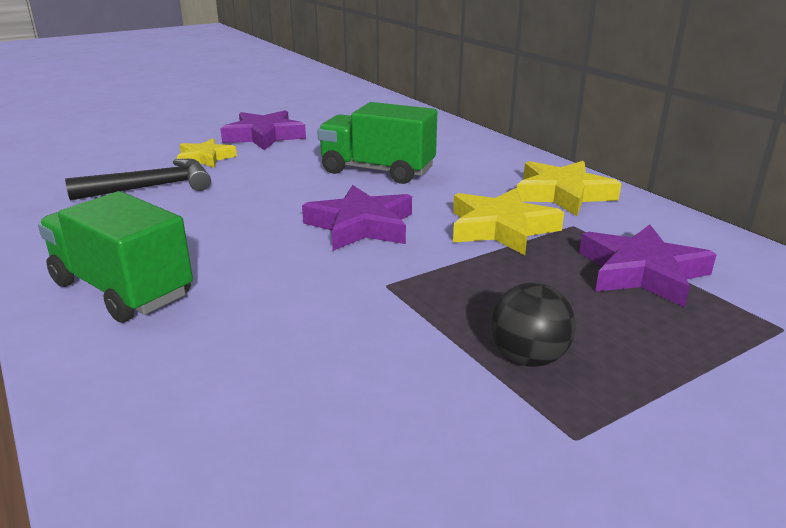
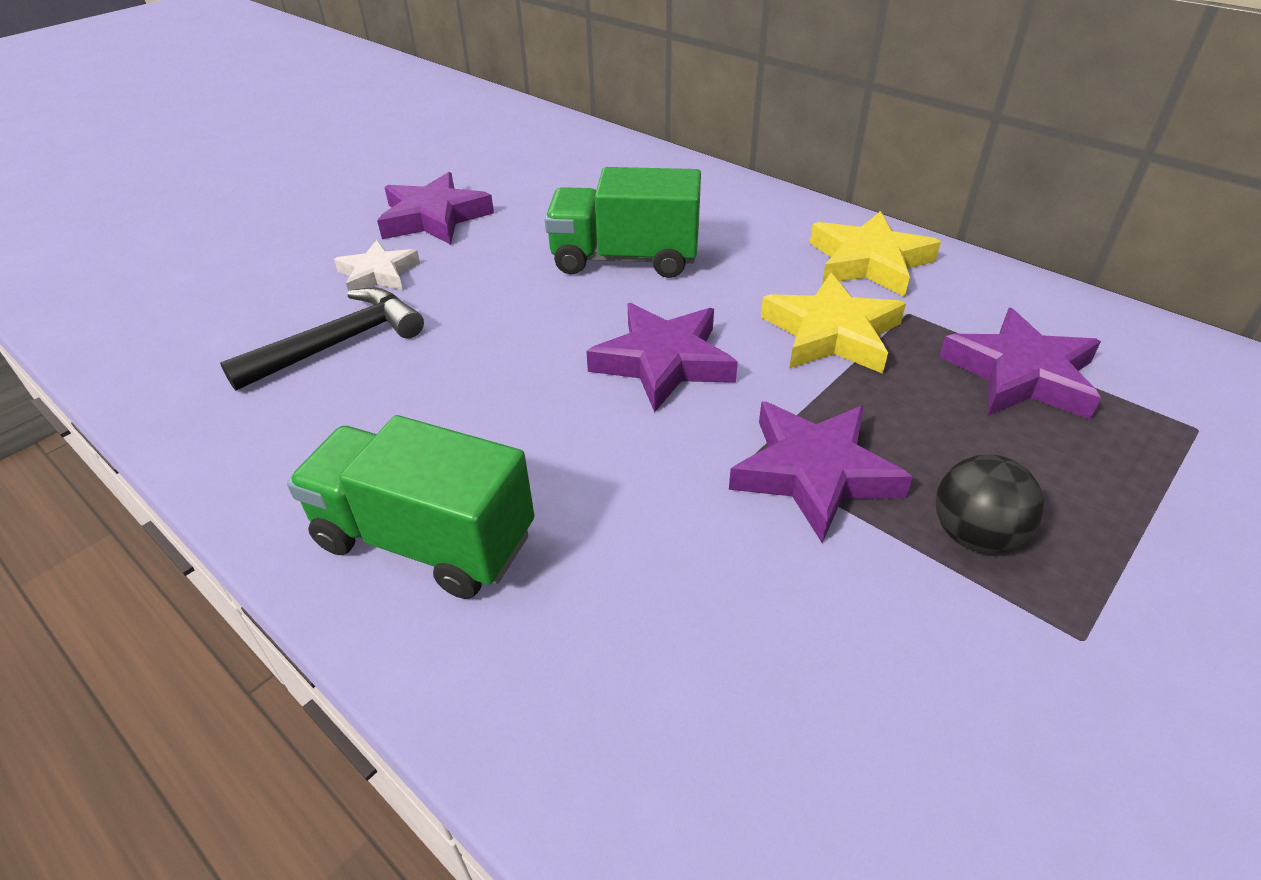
camera: 15 degrees left, 15 degrees up
(205, 158) = (378, 274): yellow star -> white star
(425, 301) = (814, 473): none -> purple star

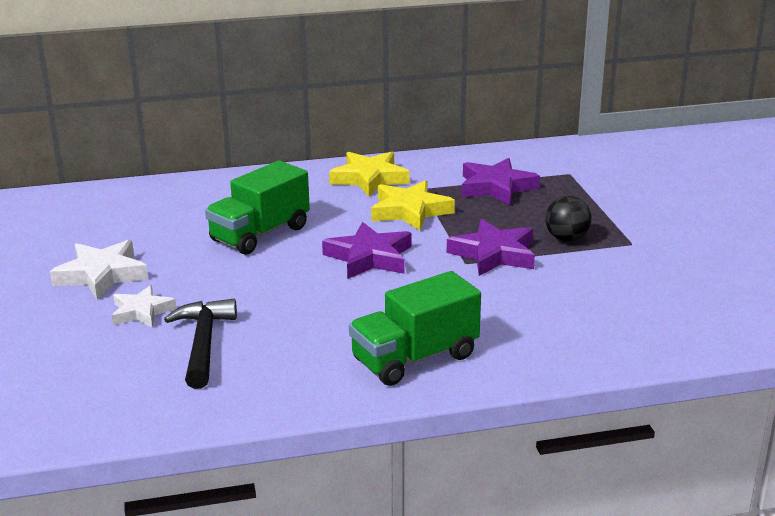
camera: 55 degrees left, 15 degrees down
(434, 217) = (101, 275): purple star -> white star

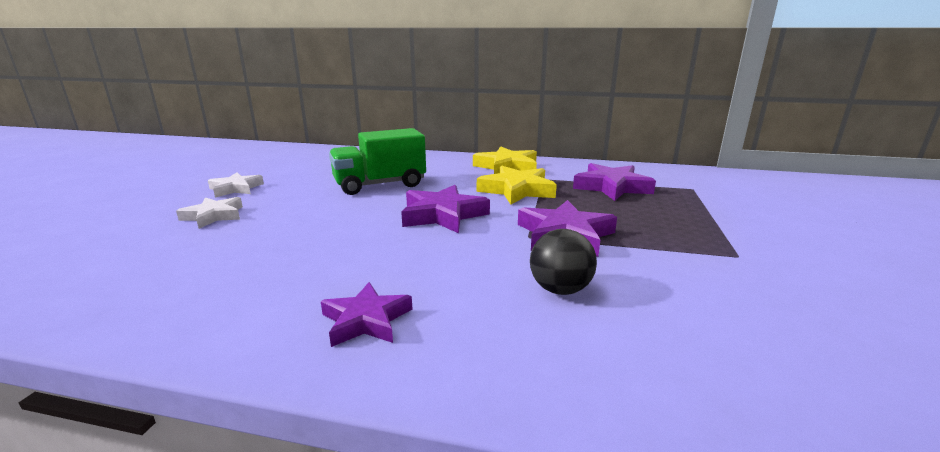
camera: 25 degrees right, 5 degrees down
(101, 275) = (236, 189): white star -> white star, size x0.65
(203, 343) = (209, 250): black hammer -> none
(415, 358) = (366, 320): green truck -> purple star
(566, 239) = (657, 237): black ball -> black ball (560, 289)

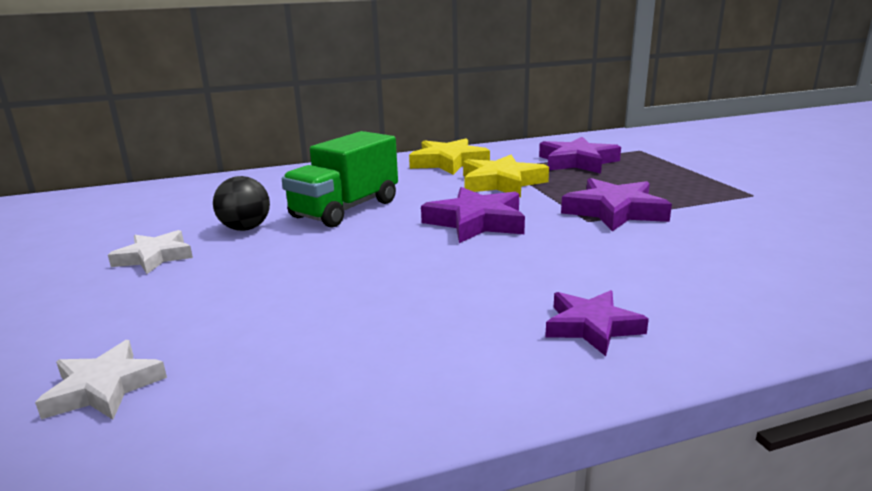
camera: 30 degrees left, 0 degrees up
(213, 216) = (200, 294): white star -> white star (104, 388)
(560, 289) = (688, 254): black ball -> black ball (245, 228)

